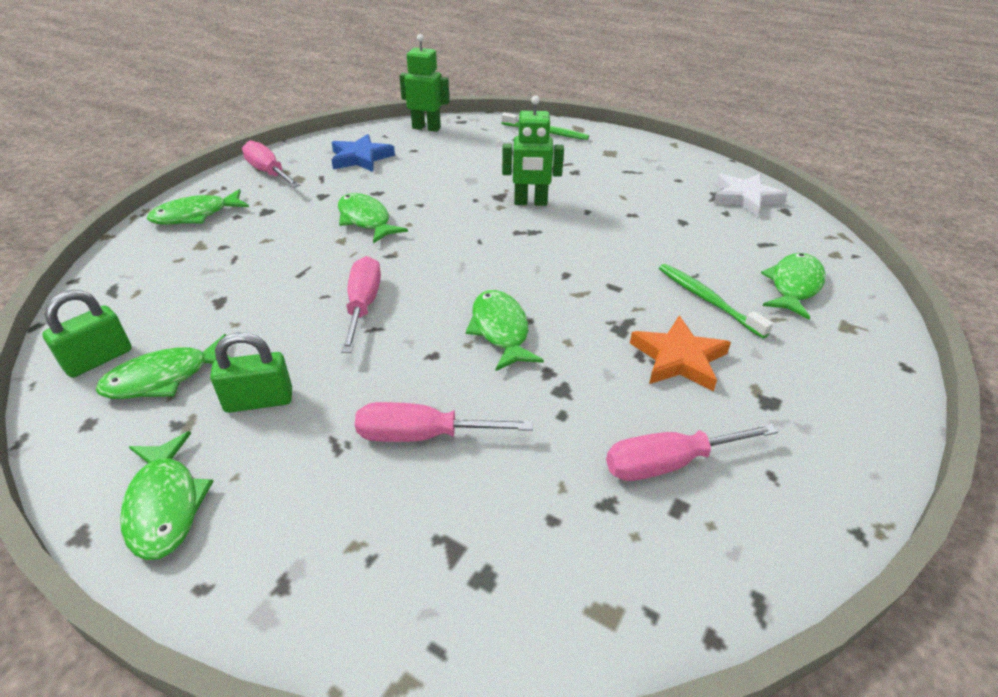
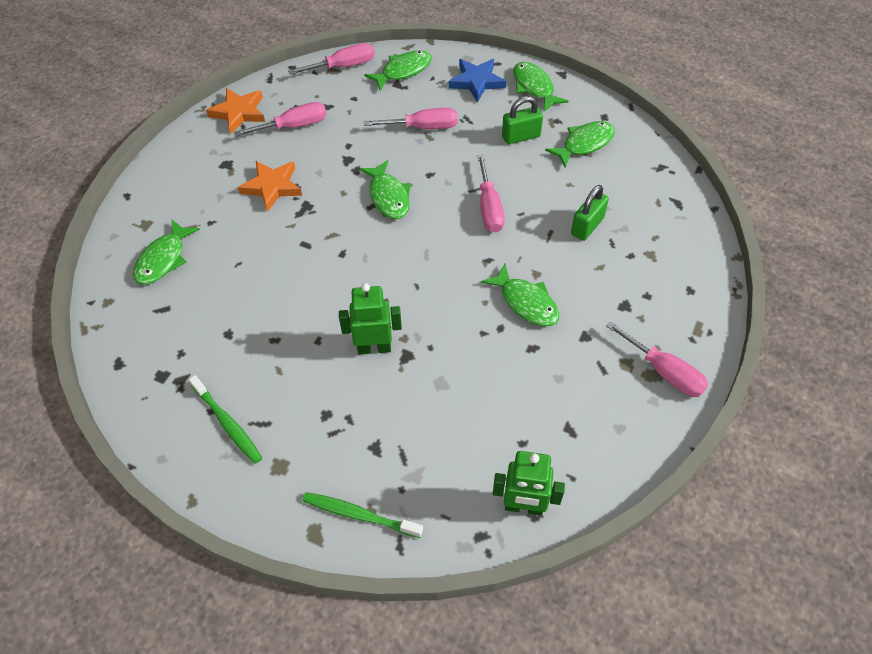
camera: 175 degrees right, 15 degrees up
(98, 359) = (634, 151): green padlock -> green padlock (587, 226)
(195, 215) = (684, 291): green fish -> green fish (403, 71)
(361, 158) = (578, 415): blue star -> blue star (476, 82)
(579, 625) = (343, 66): none -> pink screwdriver
(708, 300) = (236, 238): green toothbrush -> green toothbrush (227, 423)
(745, 198) = (150, 382): white star -> none
(793, 508) = (239, 112): none -> orange star

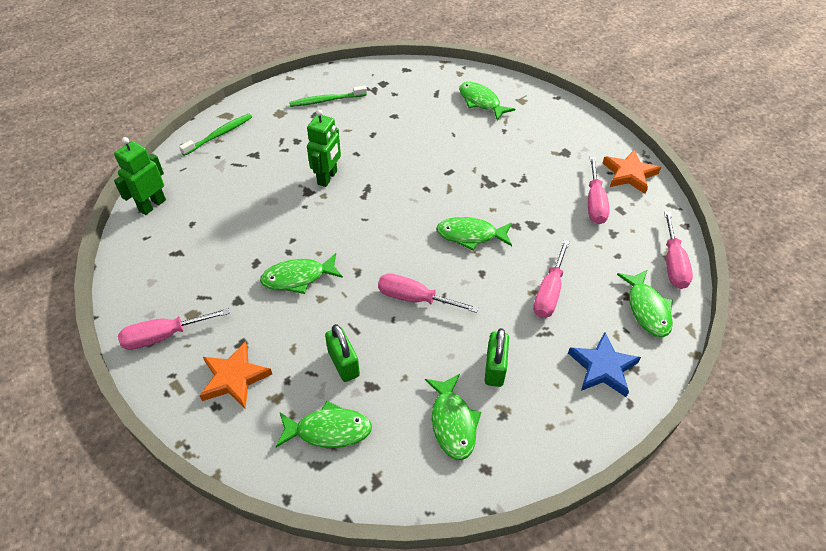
camera: 115 degrees right, 5 degrees down
(272, 187) = (523, 170): orange star -> orange star (234, 378)
(534, 87) = (570, 420): green fish -> green fish (329, 430)

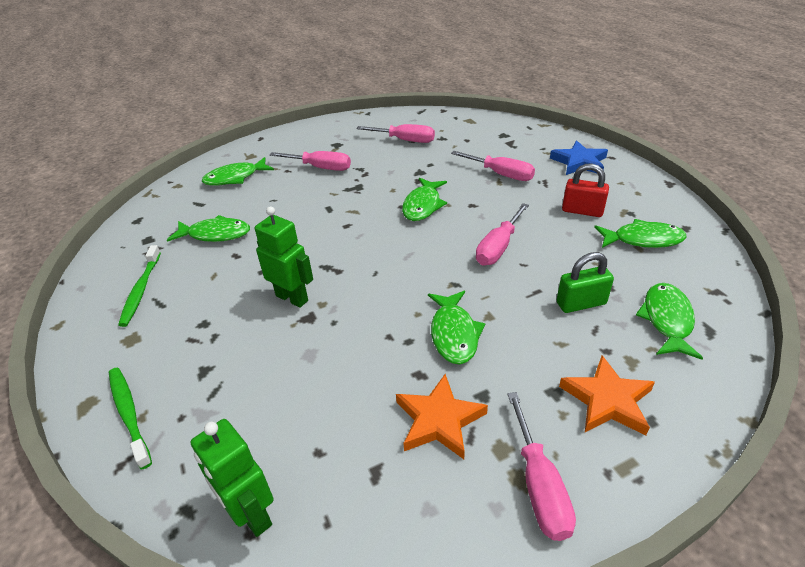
camera: 75 degrees left, 10 degrees down
(495, 368) = (582, 211): green padlock -> red padlock
(629, 174) = (378, 121): orange star -> orange star (439, 420)
(647, 309) = (523, 137): green fish -> green fish (215, 234)
(673, 263) = (480, 120): pink screwdriver -> pink screwdriver (321, 168)

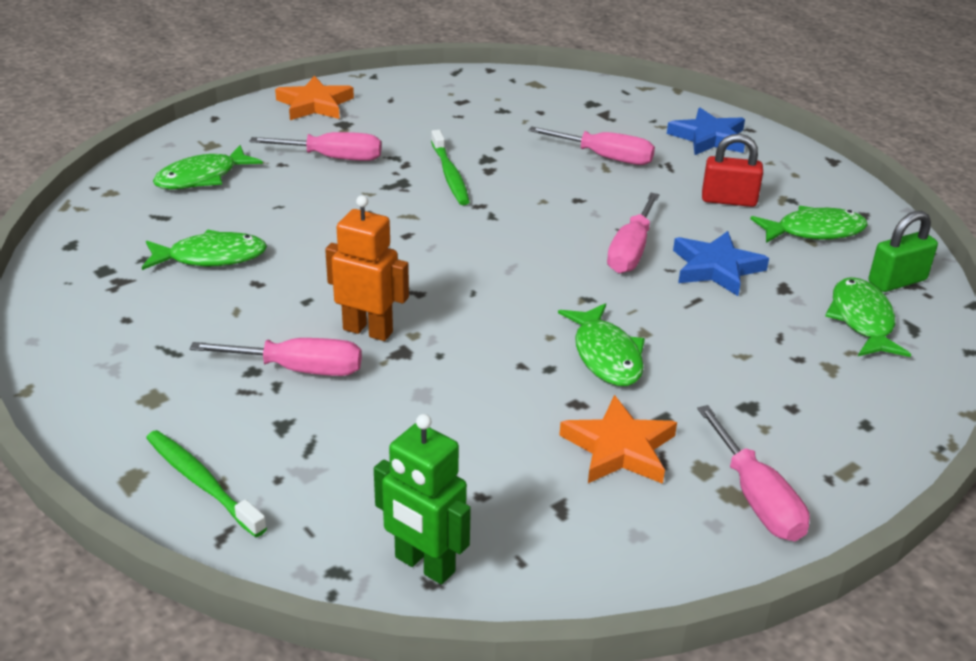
camera: 15 degrees left, 5 degrees down
(141, 290) = (133, 336): green toothbrush -> green toothbrush (450, 174)
(292, 298) = (368, 330): green robot -> orange robot
(405, 140) = (448, 115): pink screwdriver -> pink screwdriver (299, 369)
(423, 205) = (508, 203): green fish -> none
(558, 265) = (716, 268): none -> blue star
(581, 303) = (755, 309): green padlock -> green padlock (897, 281)
(607, 400) = (812, 409): orange star -> orange star (315, 104)

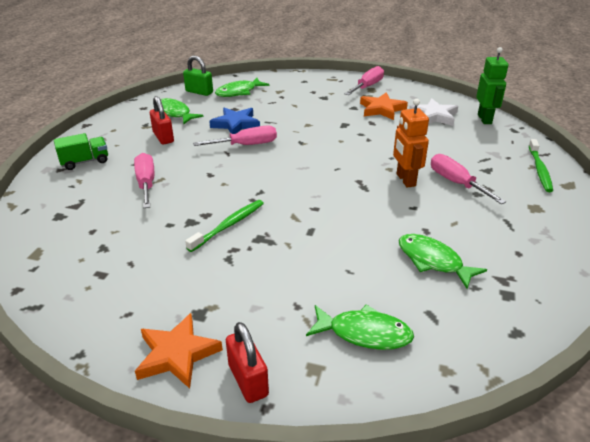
camera: 125 degrees left, 0 degrees up
(246, 119) = (248, 380): none -> red padlock
(333, 158) = (261, 285): pink screwdriver -> none
(517, 499) = (434, 116): none -> white star
(606, 355) = (335, 126): green fish -> none
(708, 138) = (85, 162): blue star -> green truck

